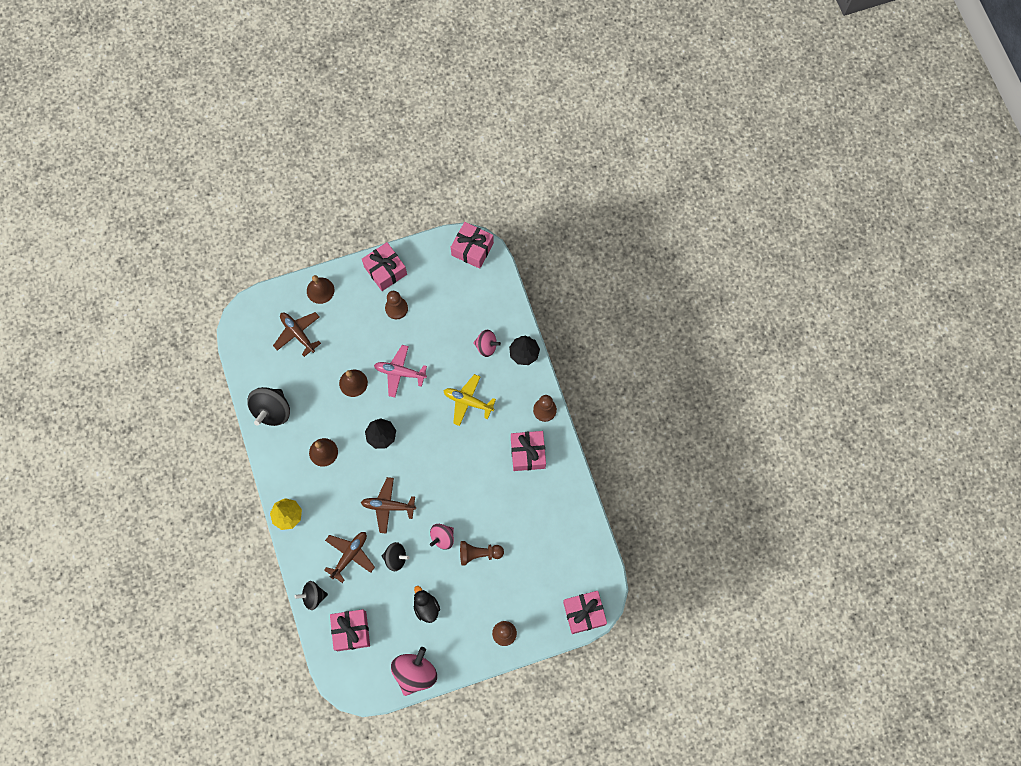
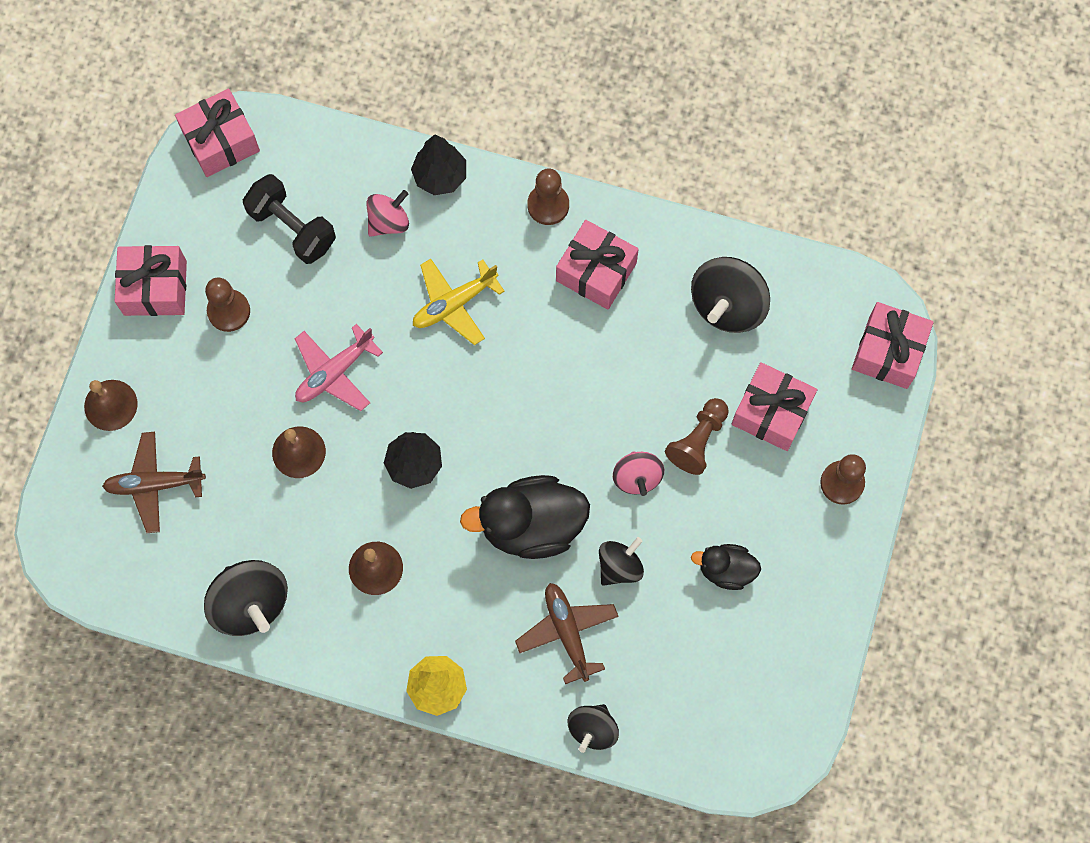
camera: 55 degrees left, 0 degrees up
(351, 631) = (686, 705): pink gift -> pink gift (771, 412)
(388, 506) = (531, 525): brown plane -> black duck
(415, 673) = (814, 651): pink spinning top -> none
(454, 307) = (292, 228): none -> black dumbbell
(554, 523) = (727, 305): none -> black spinning top

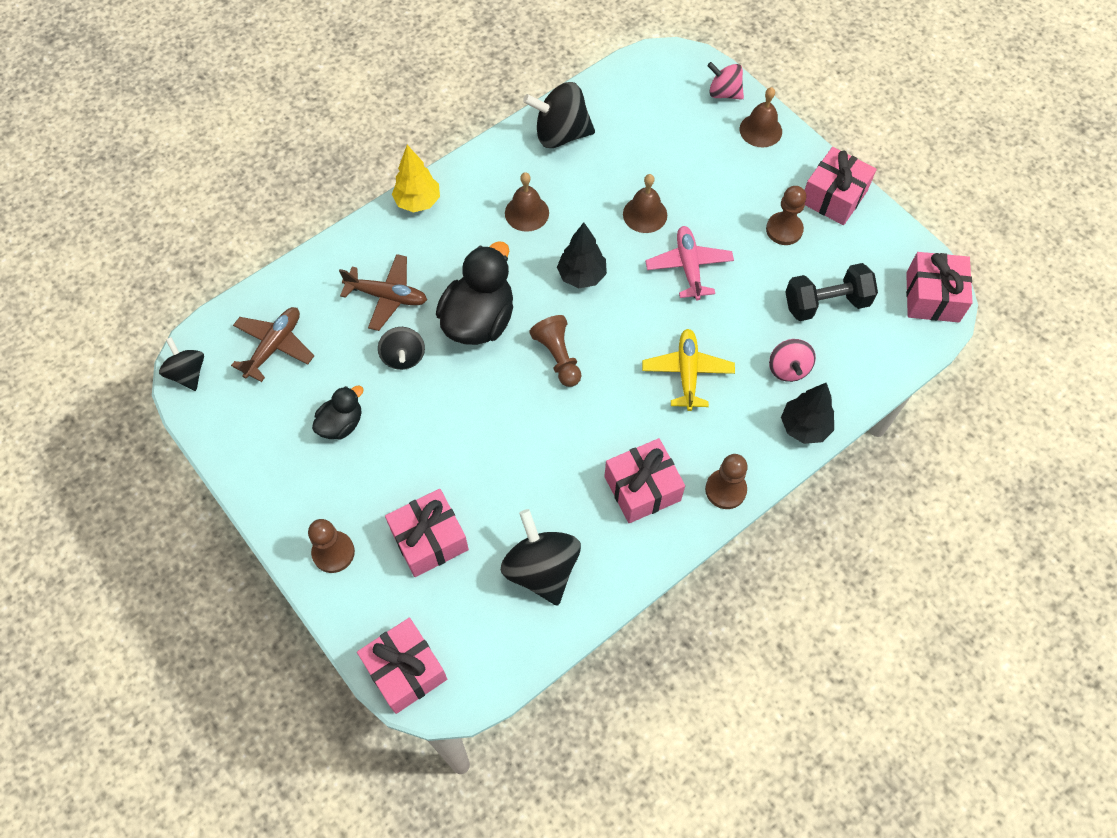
camera: 125 degrees right, 10 degrees down
(155, 484) = (684, 126): brown plane -> brown plane (274, 346)
(592, 729) = (311, 271): black spinning top -> black spinning top (188, 373)
(637, 477) = (457, 410): pink spinning top -> pink spinning top (724, 93)
(698, 441) = (450, 470): brown pawn -> brown pawn (558, 357)

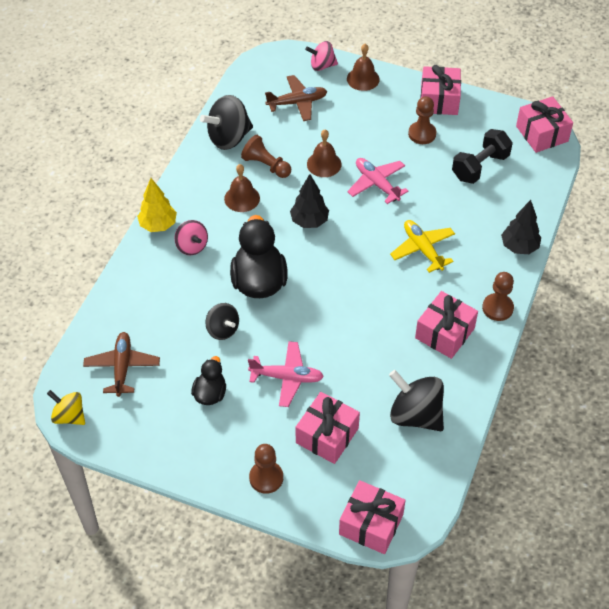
camera: 30 degrees left, 10 degrees down
(188, 373) = (69, 416): black spinning top -> yellow spinning top
(387, 296) = (181, 296): brown plane -> brown plane (297, 103)
(433, 448) = (287, 377): none -> pink plane
(558, 357) = (330, 279): brown pawn -> brown pawn (266, 165)
(788, 369) = (484, 217): pink spinning top -> pink spinning top (192, 246)

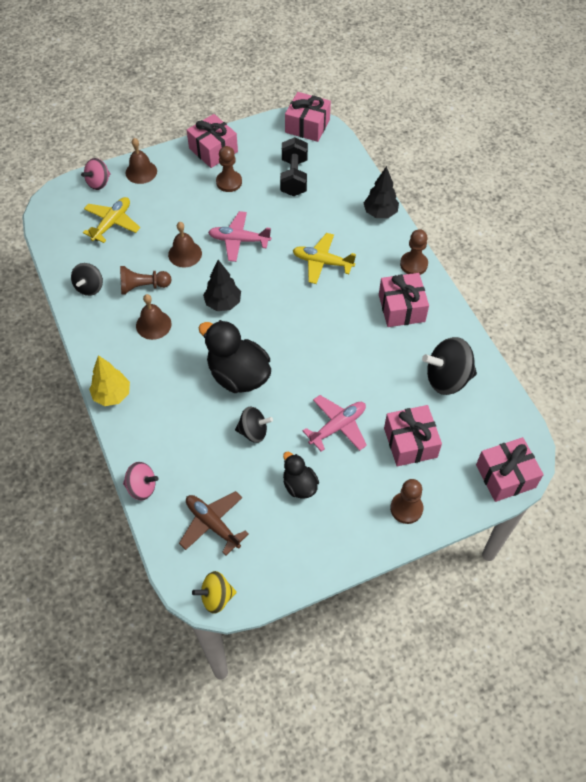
camera: 45 degrees left, 5 degrees up
(192, 246) = (158, 390): pink spinning top -> pink spinning top (142, 487)
(228, 138) = (89, 287): black spinning top -> black spinning top, size x0.61
(297, 103) = (112, 223): brown plane -> yellow plane

